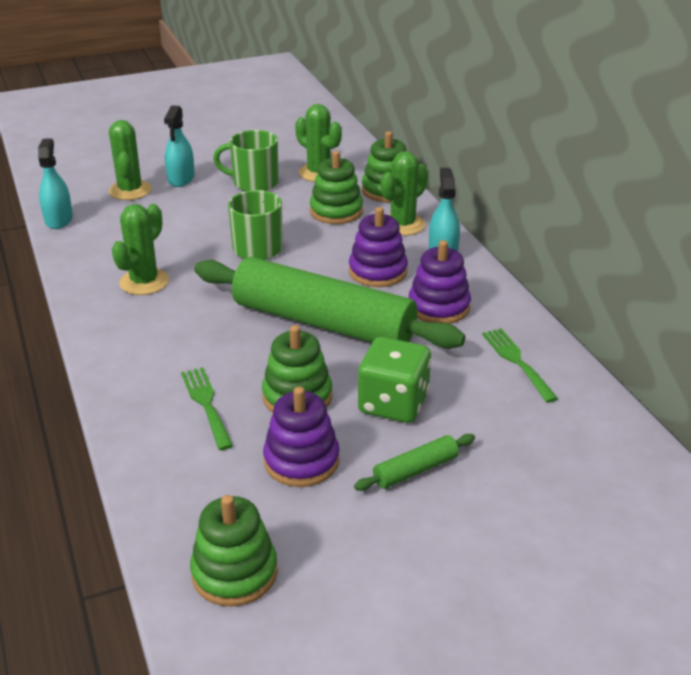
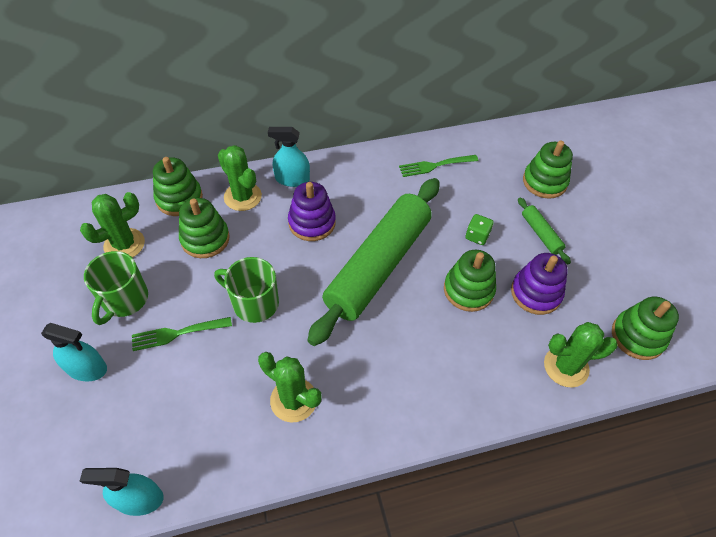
camera: 85 degrees left, 20 degrees up
(130, 190) = (95, 422): green cactus -> green cactus (566, 367)
(206, 404) = (476, 349): green fork -> green fork (177, 333)
(393, 404) = (477, 236): green dice -> green dice, size x0.51
(439, 307) = (367, 194): purple stacking toy -> none
(533, 478) = (544, 182): none -> green stacking toy

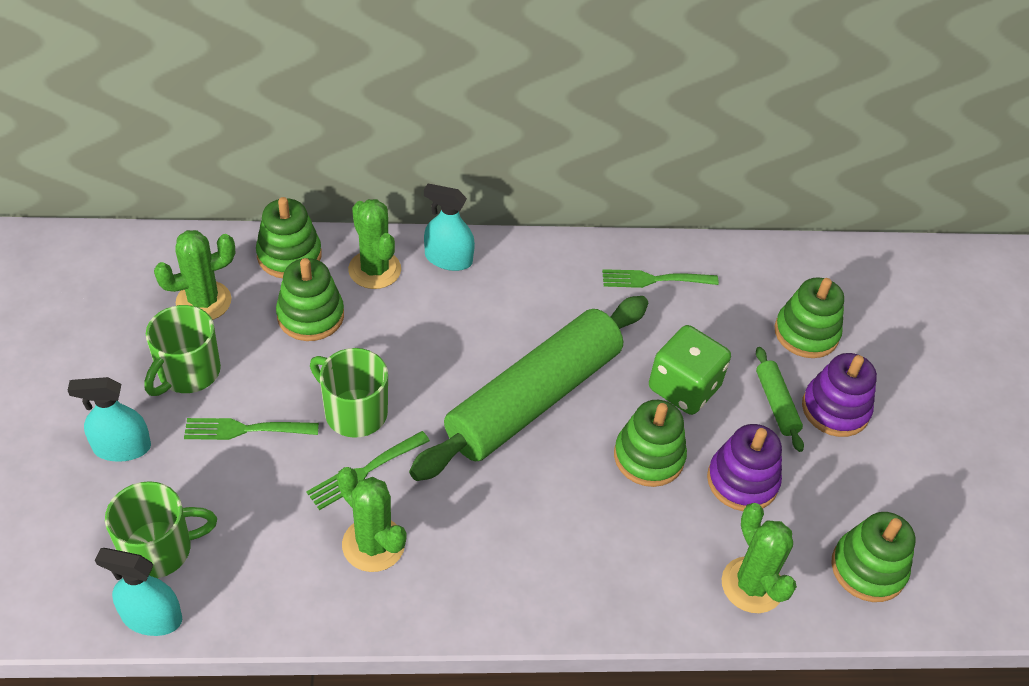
camera: 10 degrees right, 5 degrees down
(86, 368) = (122, 447): turquoise spray bottle -> turquoise spray bottle turned 150 degrees clockwise
(133, 442) = (159, 549): none -> green mug
(273, 346) = (364, 471): none -> green fork
(312, 222) = (459, 323): purple stacking toy -> purple stacking toy (835, 409)
(477, 236) = (684, 388): green dice -> green dice, size x1.95
(566, 367) = (752, 585): green cactus -> green cactus turned 60 degrees clockwise

